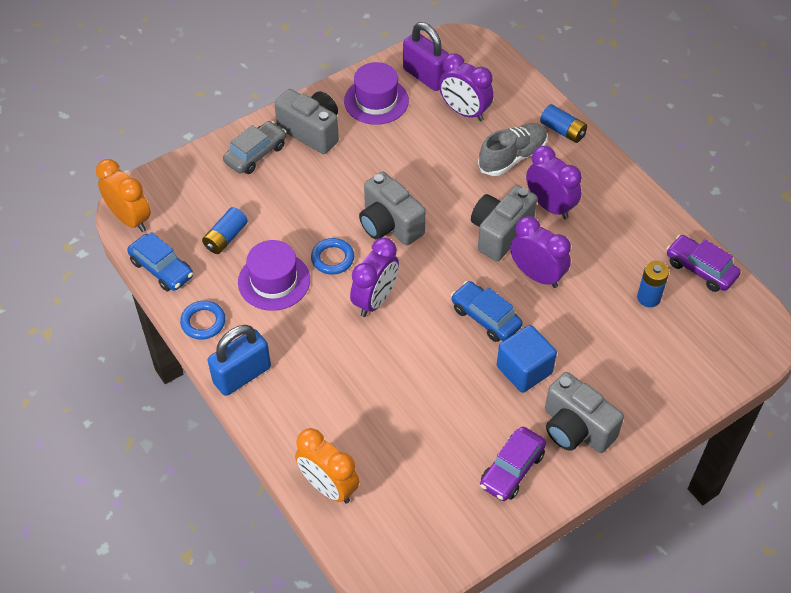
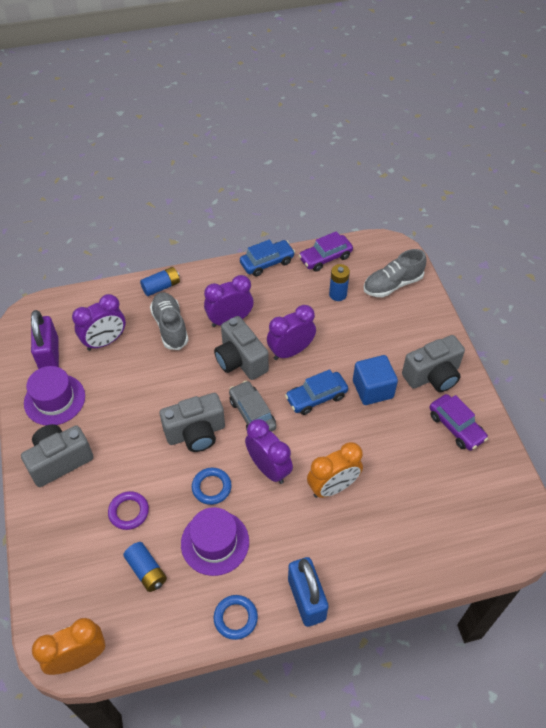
camera: 70 degrees left, 0 degrees up
(162, 269) = (156, 641): blue car -> blue car (267, 262)
(256, 154) = (60, 516): grey car -> grey car (252, 414)
(279, 203) = (129, 512): none -> purple ring
(328, 487) = (438, 560): orange clock -> orange clock (333, 487)
(425, 76) = (49, 355): purple padlock -> purple padlock turned 75 degrees counterclockwise
(699, 352) = (392, 284): none -> grey shoe

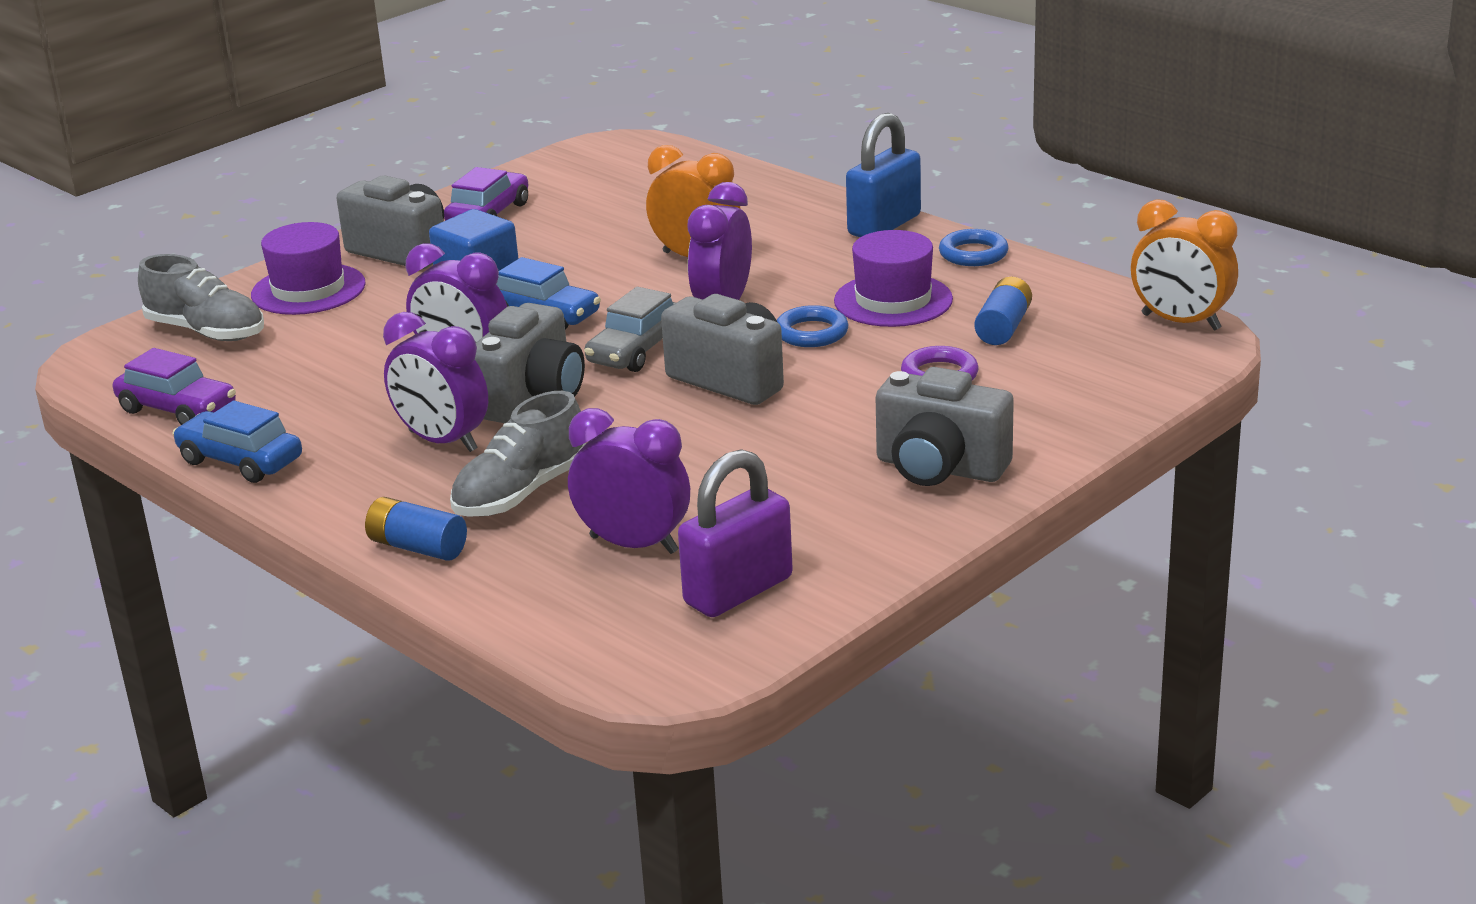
camera: 120 degrees left, 25 degrees down
(54, 399) = (831, 533): purple hat -> purple hat (308, 289)
(338, 294) = (276, 368): blue battery -> none

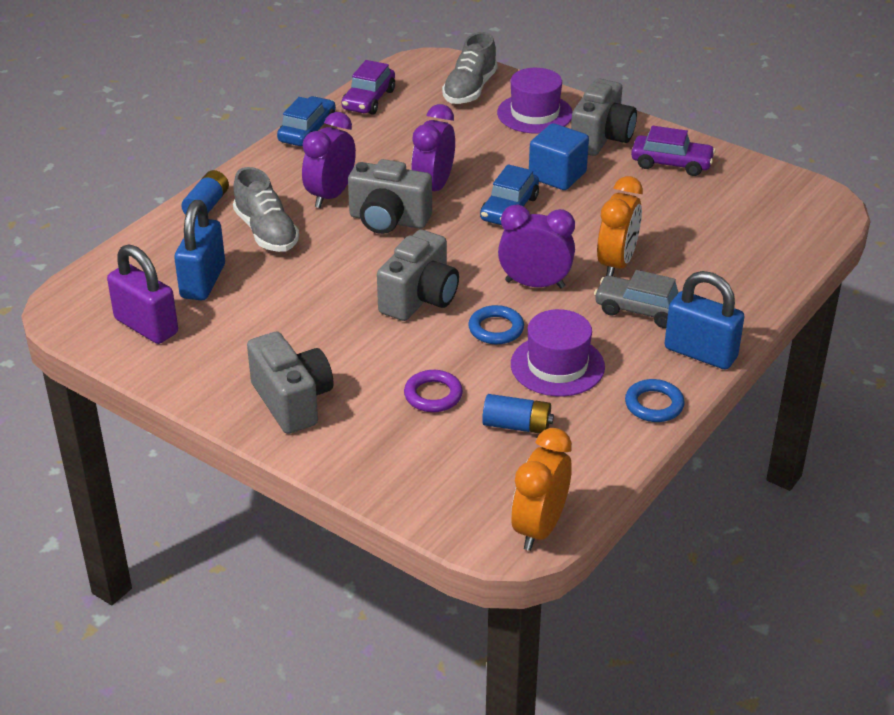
camera: 80 degrees right, 10 degrees up
(520, 493) = (266, 232): grey shoe -> grey shoe turned 150 degrees counterclockwise
(634, 544) = (203, 281): purple clock -> blue padlock
(636, 350) = (460, 254): grey car -> grey car (640, 310)
(939, 468) = (292, 401): grey camera -> grey camera turned 135 degrees clockwise

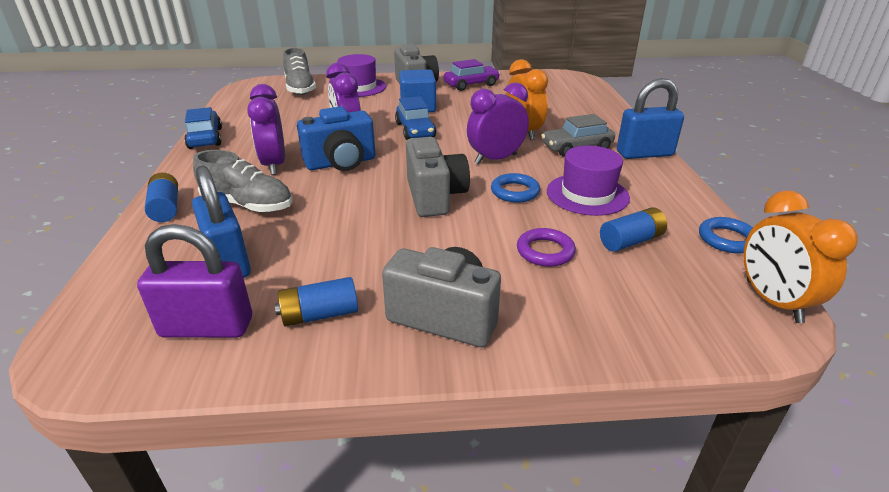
camera: 40 degrees left, 5 degrees down
(218, 355) = (319, 315): none -> blue battery
(368, 100) = (233, 110): purple car -> none
(388, 220) = (341, 163): grey camera -> blue camera
(654, 405) = (676, 189): blue ring -> blue ring (727, 239)

